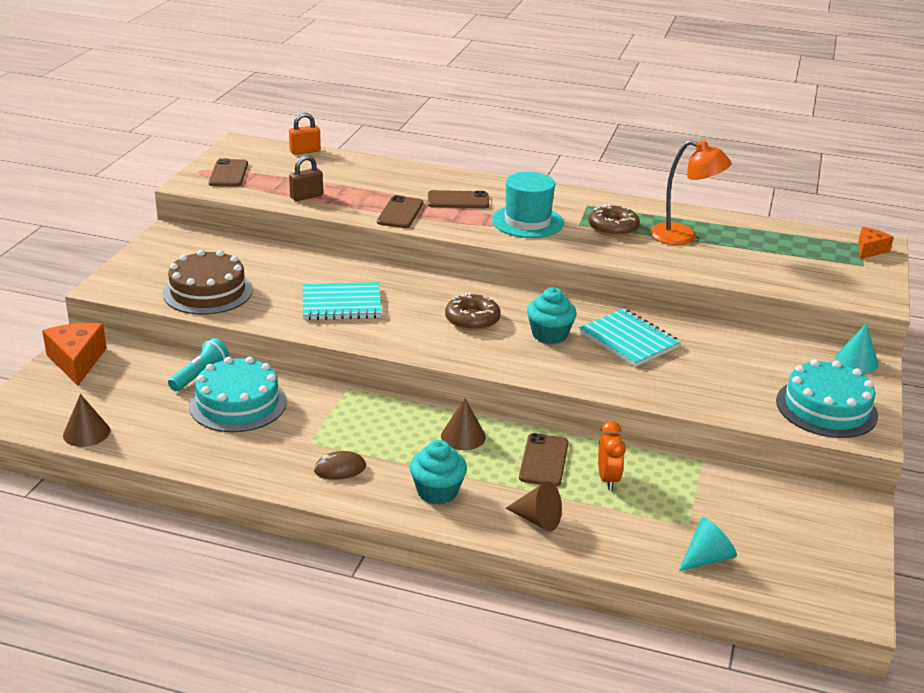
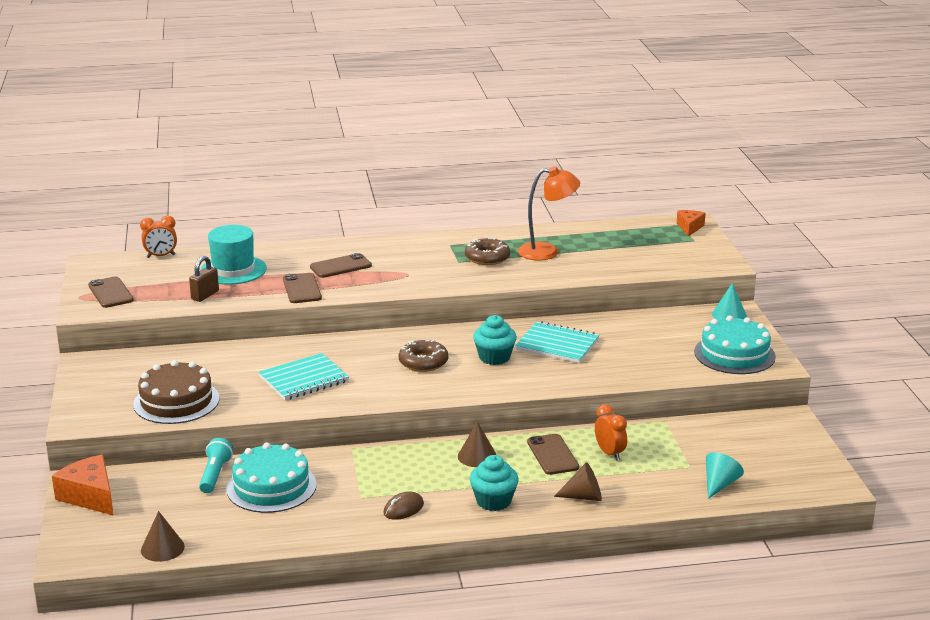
camera: 25 degrees left, 5 degrees down
(305, 151) = (161, 256): orange padlock -> orange clock
(527, 222) = (415, 270): turquoise hat -> turquoise hat (233, 270)

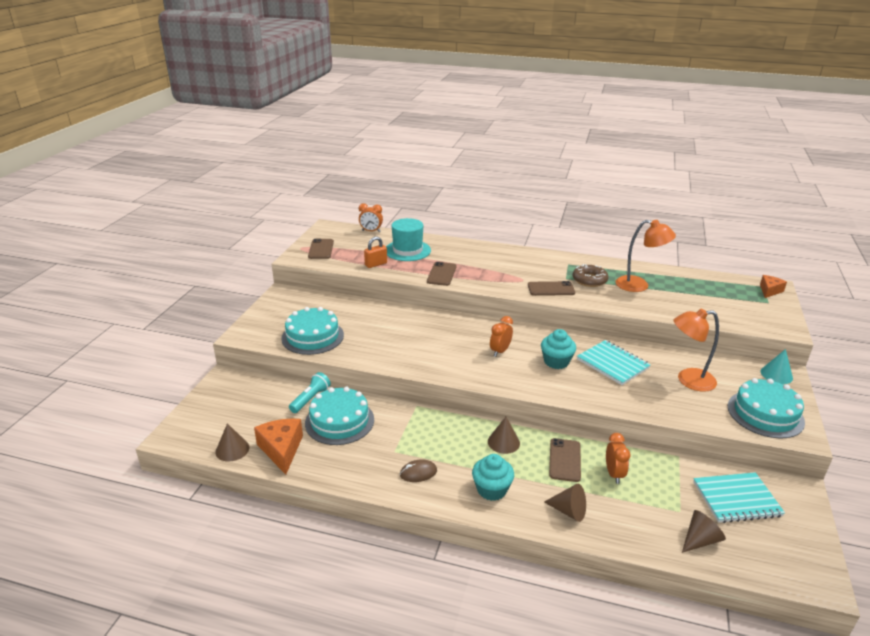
camera: 25 degrees right, 5 degrees up
(90, 496) = (223, 391): orange cheese -> orange cheese (281, 450)
(176, 401) = (312, 336): brown cake -> turquoise cake
(205, 295) = (376, 264): brown padlock -> orange padlock
(304, 379) = (407, 342): turquoise notebook -> turquoise notebook (736, 499)
(340, 266) = (479, 263): brown phone -> brown phone (551, 289)
(423, 362) = (500, 351): brown donut -> orange clock
(645, 342) = (688, 380): none -> orange lamp
(719, 484) = (700, 540): turquoise cone -> brown cone

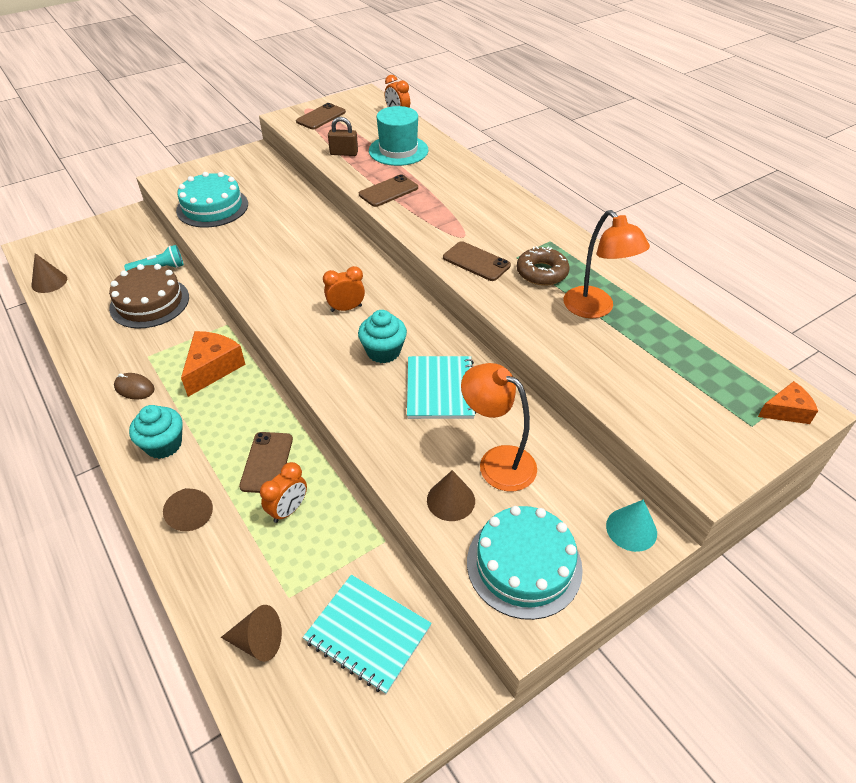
camera: 40 degrees right, 15 degrees up
(281, 450) = (77, 302): orange cheese -> orange cheese (213, 368)
(339, 421) = (149, 302): turquoise cake -> brown cake
(376, 264) = (344, 153): orange padlock -> brown padlock
(503, 442) = (242, 407): brown cone -> brown cone (451, 500)
(565, 460) = (267, 462): brown phone -> brown phone turned 45 degrees counterclockwise

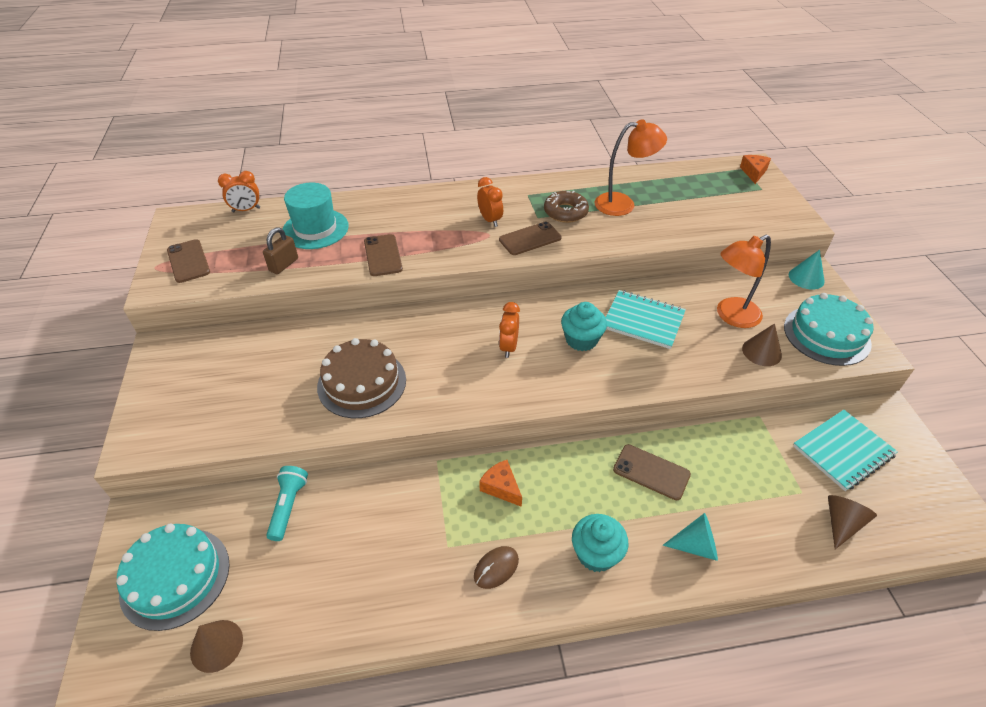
camera: 65 degrees left, 0 degrees up
(149, 302) = (349, 527): brown cake -> brown cake (362, 383)
(191, 514) = (696, 546): brown cone -> turquoise cone
(212, 207) = (247, 410): turquoise cake -> turquoise cake (175, 577)
(213, 368) = (501, 487): orange cheese -> orange cheese, size x0.62
(288, 510) = (712, 470): orange clock -> orange clock (490, 220)

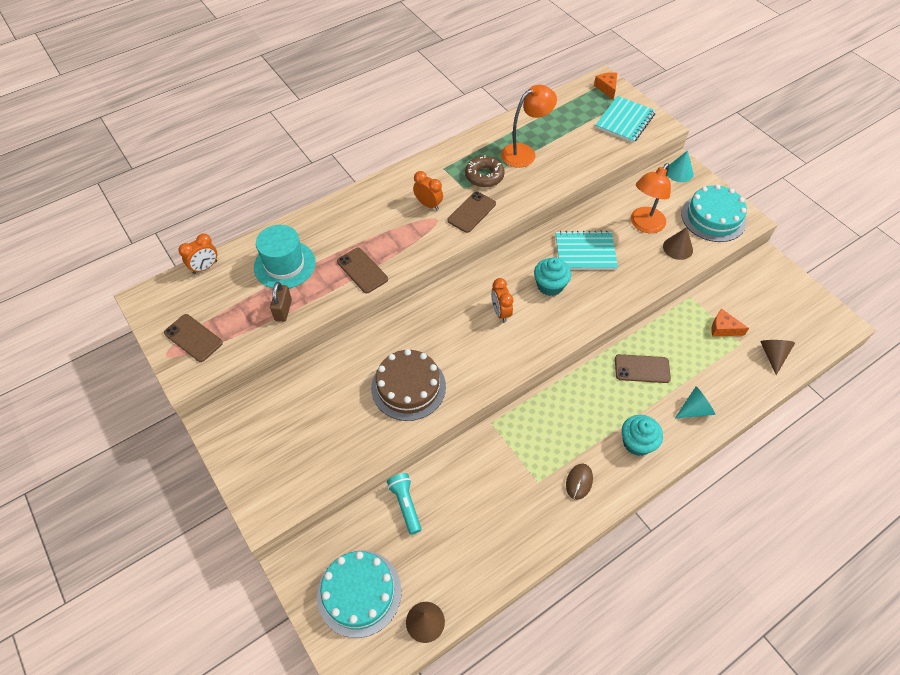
camera: 25 degrees left, 10 degrees up
(501, 487) = (549, 423): orange cheese -> orange cheese (723, 328)
(843, 451) = (753, 302): turquoise notebook -> turquoise notebook (625, 121)

